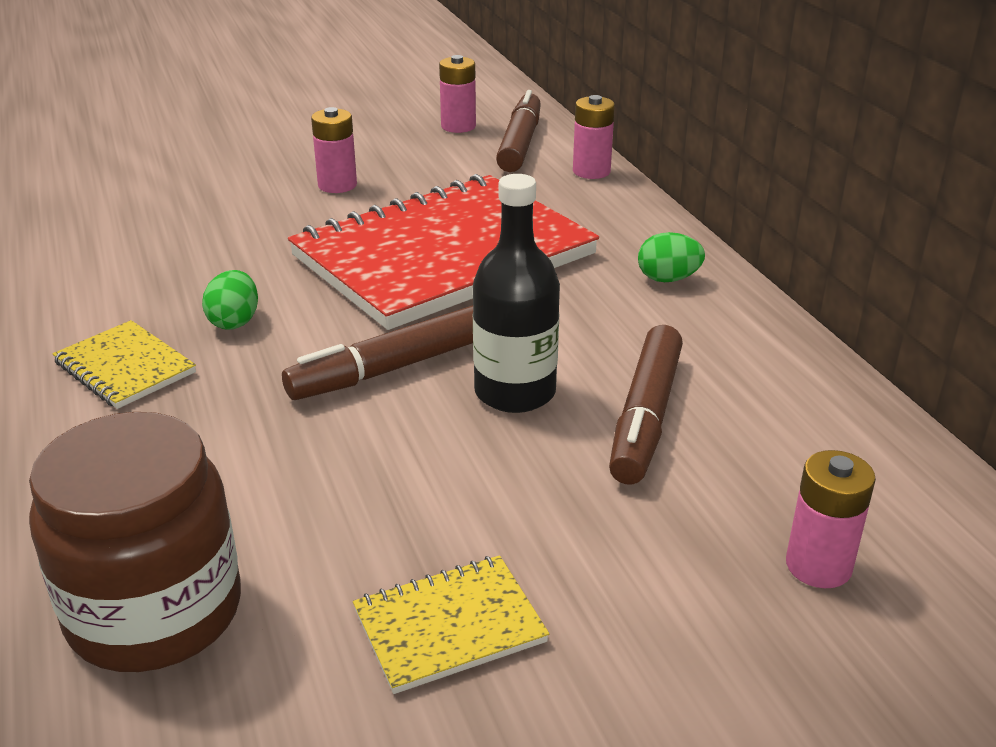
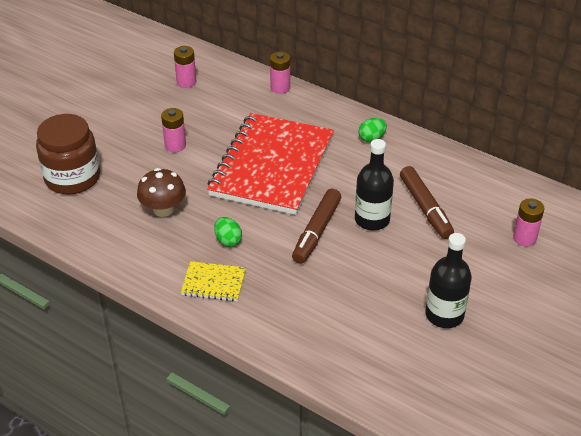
camera: 35 degrees left, 10 degrees up
(155, 612) = (353, 361): brown jar -> brown jar (72, 178)
(206, 248) = (163, 209): none -> brown mushroom
(449, 626) = (444, 315): yellow notebook -> black bottle
(520, 143) = (229, 82): brown marker -> none

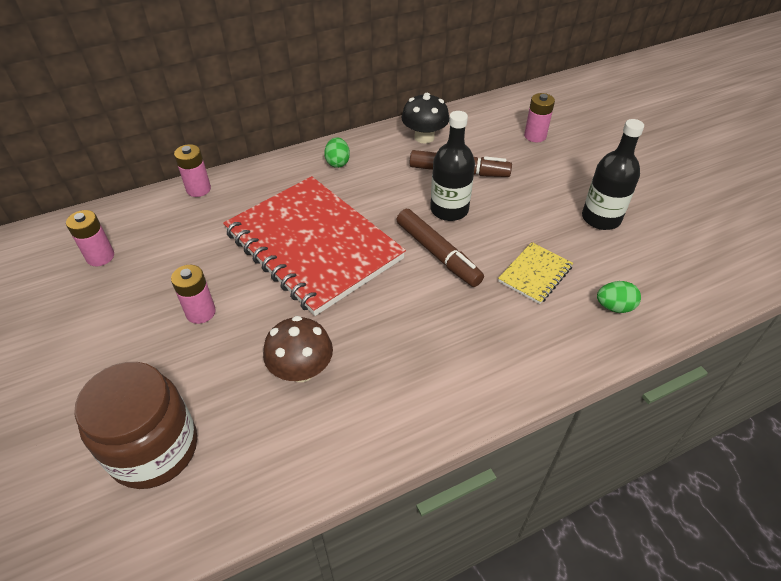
camera: 60 degrees left, 5 degrees up
(213, 283) = (459, 371): yellow notebook -> yellow notebook (535, 274)
(228, 240) = (400, 330): green egg -> green egg (614, 307)
(451, 171) = (424, 137): none -> black mushroom

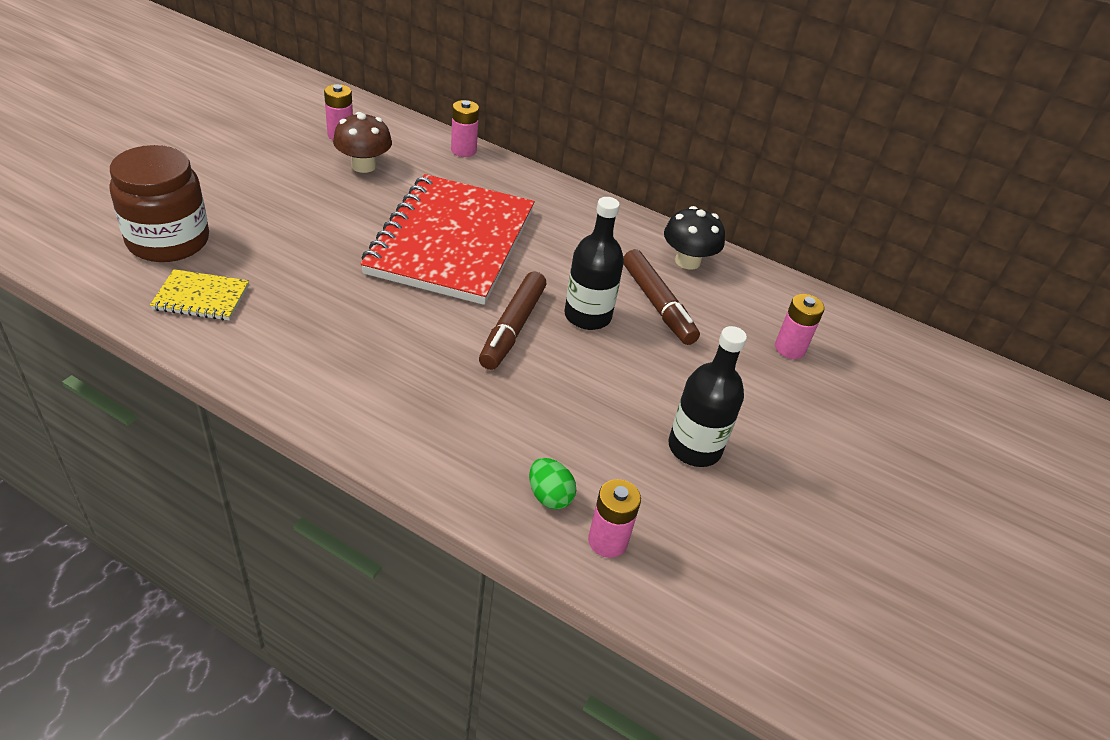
camera: 50 degrees right, 5 degrees down
(201, 312) = (320, 209): pink battery -> pink battery (607, 541)
(301, 370) = (296, 289): brown mushroom -> brown mushroom (363, 166)
(337, 162) = (582, 216): green egg -> none
(535, 274) = (546, 412): yellow notebook -> yellow notebook (201, 297)

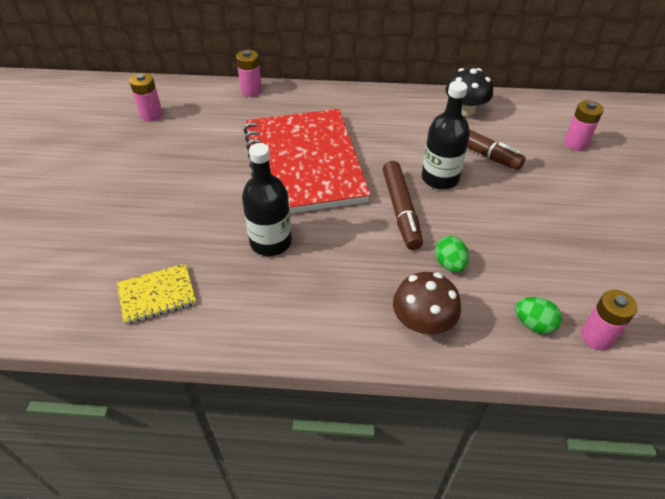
camera: 20 degrees left, 5 degrees up
(168, 241) = (89, 260): brown jar -> none
(363, 166) = (190, 132): brown mushroom -> brown mushroom (422, 323)
(514, 400) = (449, 264): none -> green egg
(694, 448) = (585, 241): black bottle -> black bottle (270, 242)

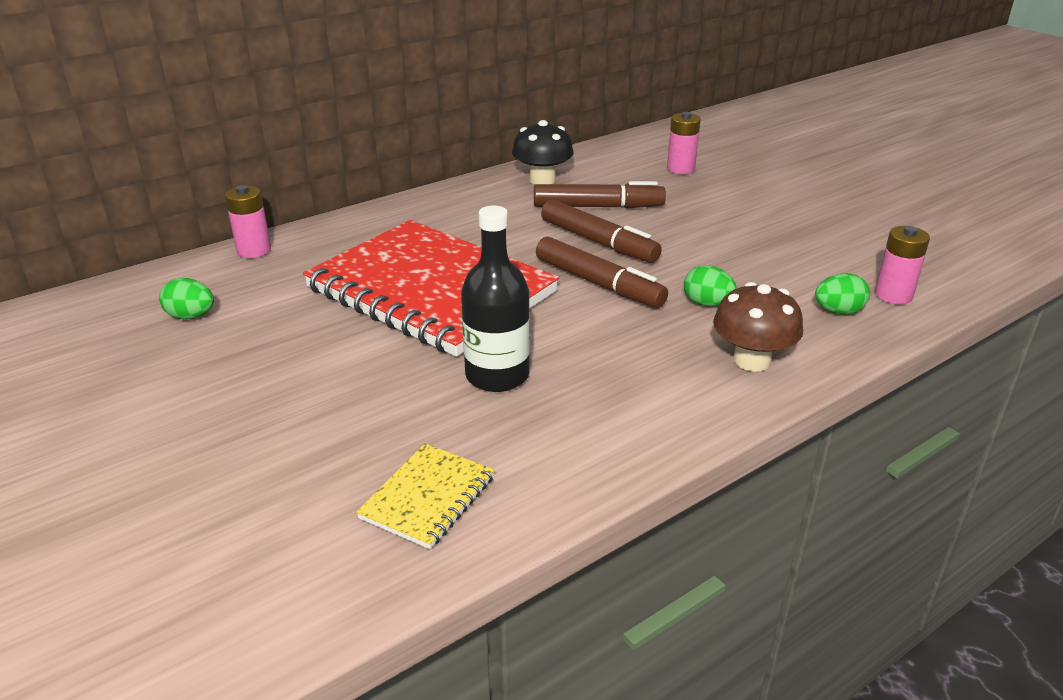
camera: 40 degrees left, 15 degrees down
(151, 115) = (129, 328): pink battery -> none
(181, 121) = (191, 316): none -> green egg
(440, 178) = (598, 242): black bottle -> brown marker

